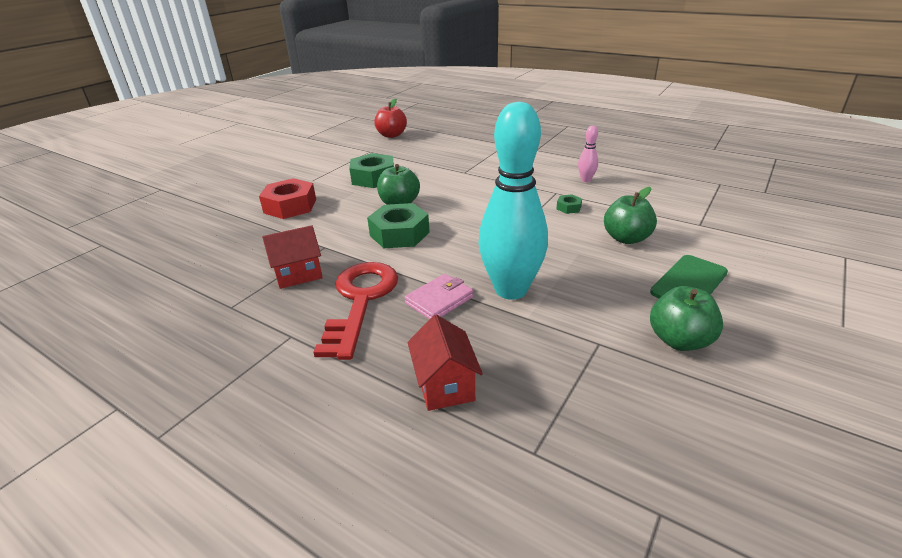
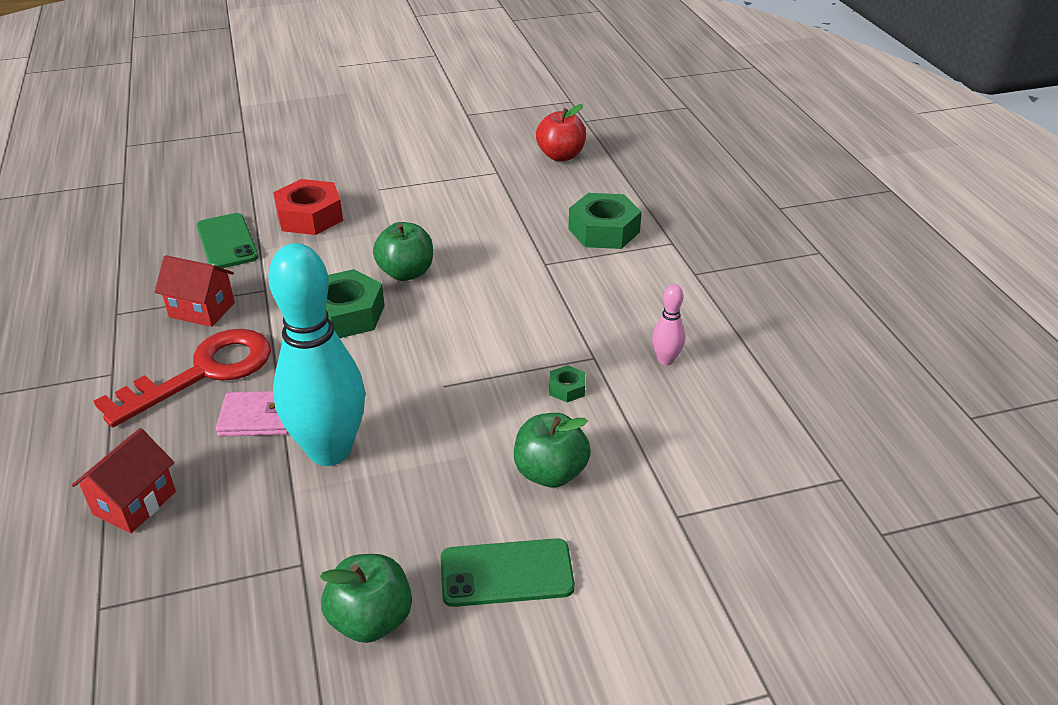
camera: 40 degrees right, 5 degrees up
(252, 238) = (227, 242): none -> green phone
(373, 178) = (439, 218): green nut -> green nut (604, 230)

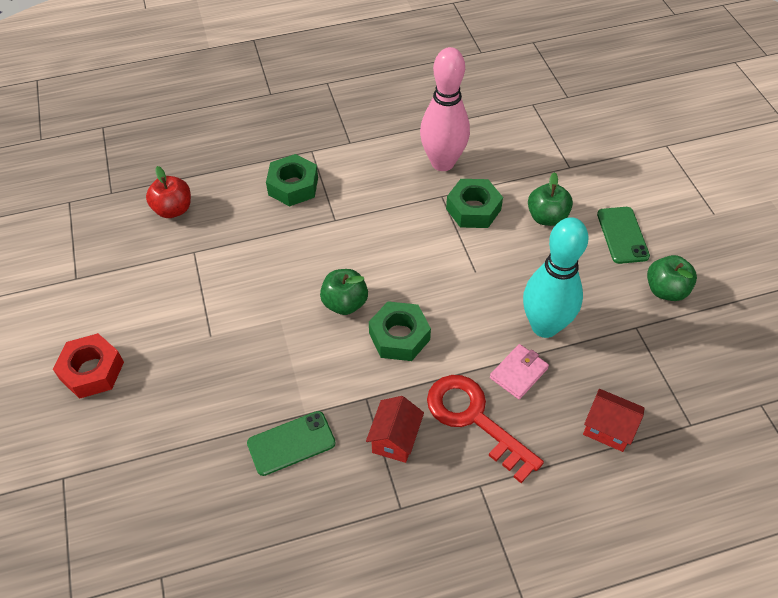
camera: 90 degrees left, 15 degrees up
(257, 417) = (518, 373): pink wallet -> pink wallet turned 45 degrees clockwise
(310, 216) = (253, 383): red nut -> red nut (92, 371)
(567, 388) = (473, 209): green nut -> green nut, size x2.16
(666, 360) = (442, 163): pink bowling pin -> pink bowling pin, size x2.39

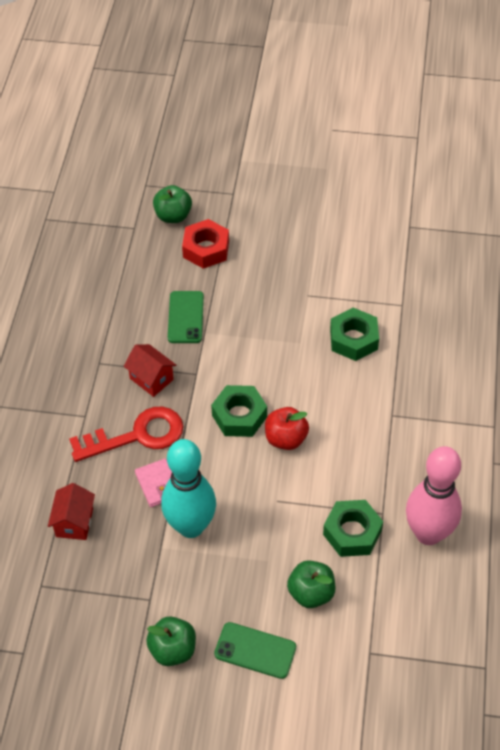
camera: 115 degrees right, 0 degrees up
(92, 371) = (312, 221): red nut -> red nut (206, 249)
(173, 209) = (459, 302): red apple -> red apple (286, 439)
(293, 186) = (450, 396): green nut -> green nut (353, 339)
(345, 303) = (293, 390): green apple -> green apple (173, 216)
(608, 429) = (74, 522): red house -> red house turned 45 degrees counterclockwise

